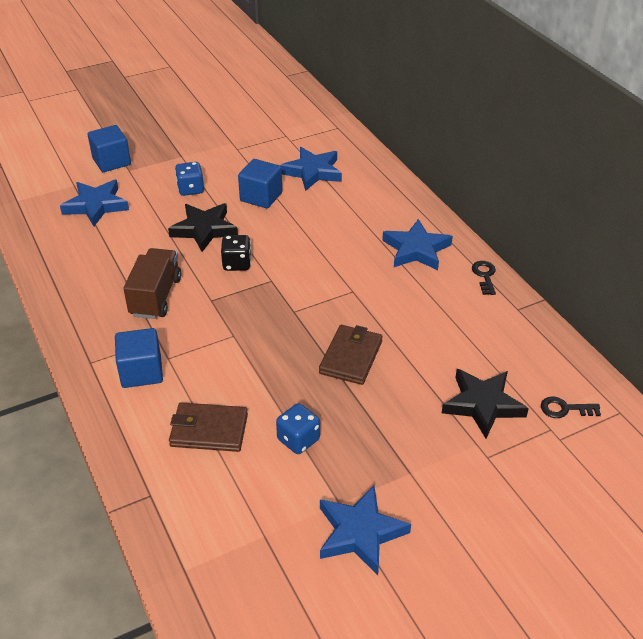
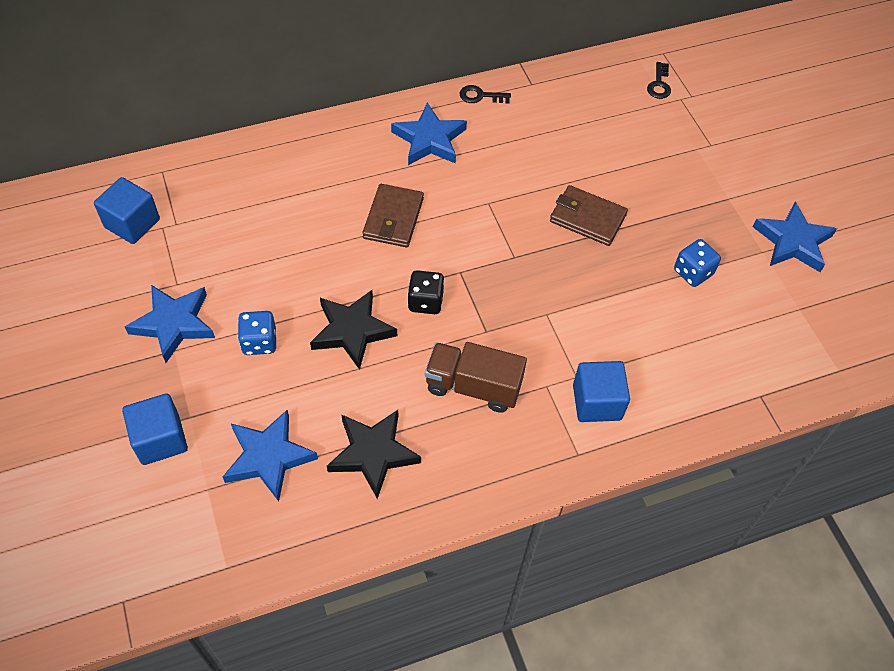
camera: 85 degrees left, 15 degrees up
(209, 430) = (680, 343): brown wallet -> brown wallet (393, 218)
(261, 197) = (297, 267): blue cube -> blue cube (132, 223)
(312, 172) = (257, 209): blue star -> blue star (174, 324)
(483, 405) = (653, 135): black star -> black star (373, 453)

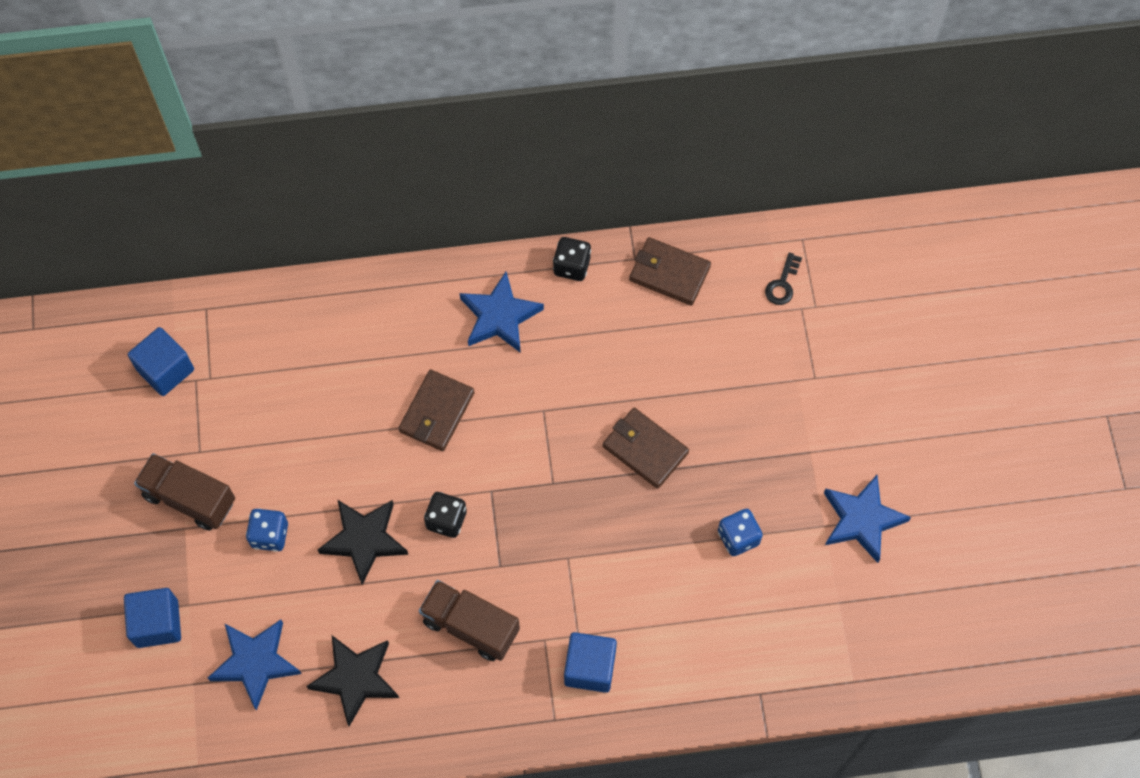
camera: 15 degrees right, 10 degrees up
(174, 324) = (189, 498): blue star -> brown truck
(480, 96) = (571, 266): black key -> black dice
(564, 90) = (669, 273): none -> brown wallet

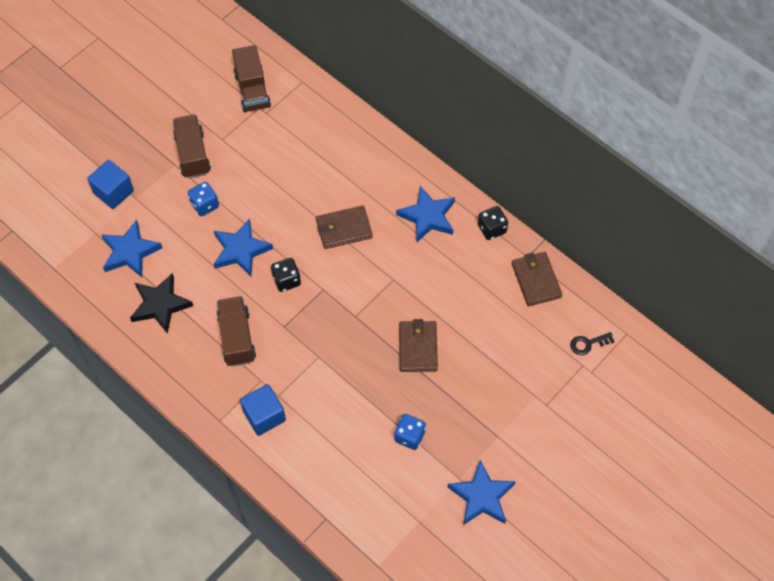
camera: 50 degrees right, 5 degrees down
(165, 370) = (252, 90): blue cube -> brown truck
(364, 540) = (240, 250): black star -> blue star

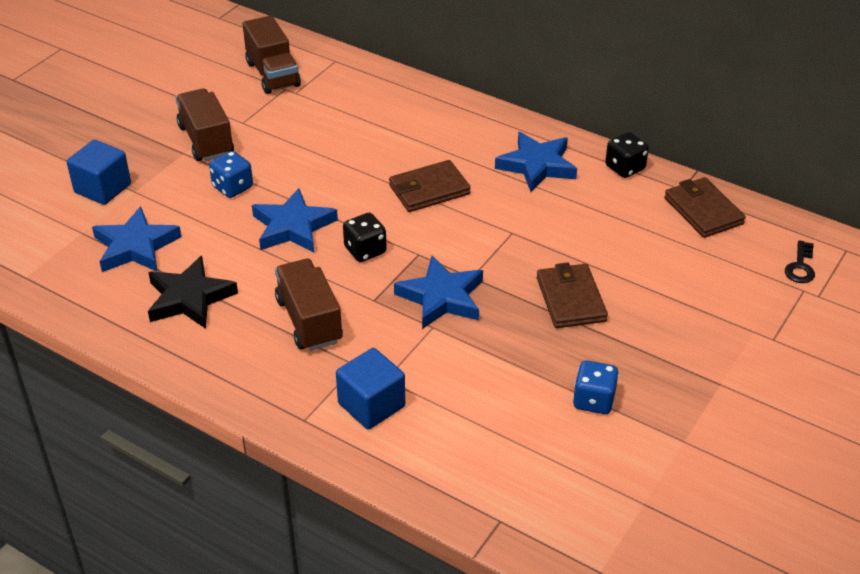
camera: 10 degrees left, 20 degrees down
(481, 496) = (726, 458): blue star -> blue star (441, 297)
(588, 344) = (800, 266): black key -> black key turned 45 degrees counterclockwise

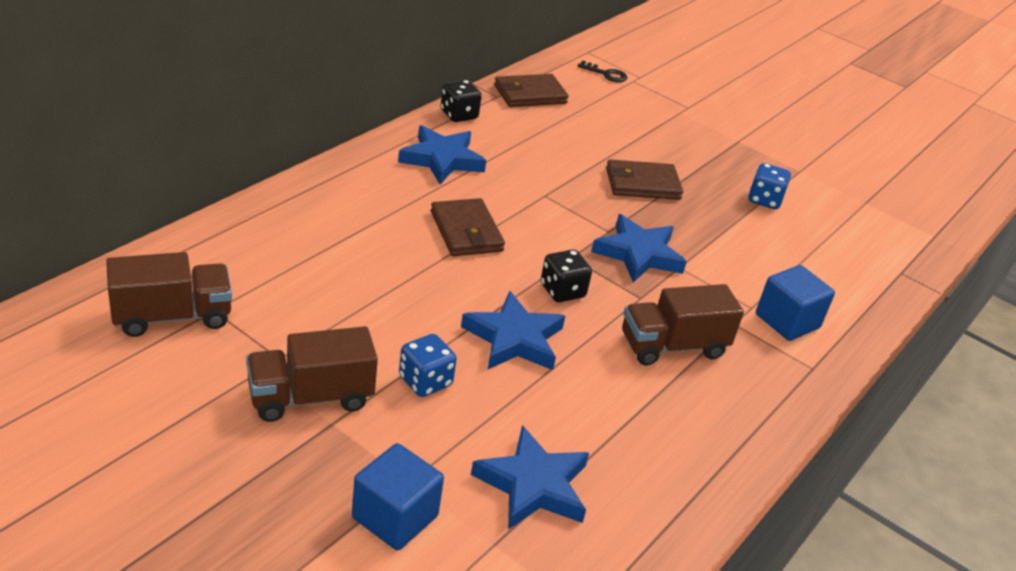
camera: 90 degrees left, 5 degrees down
(189, 298) = (635, 439): black star -> none

